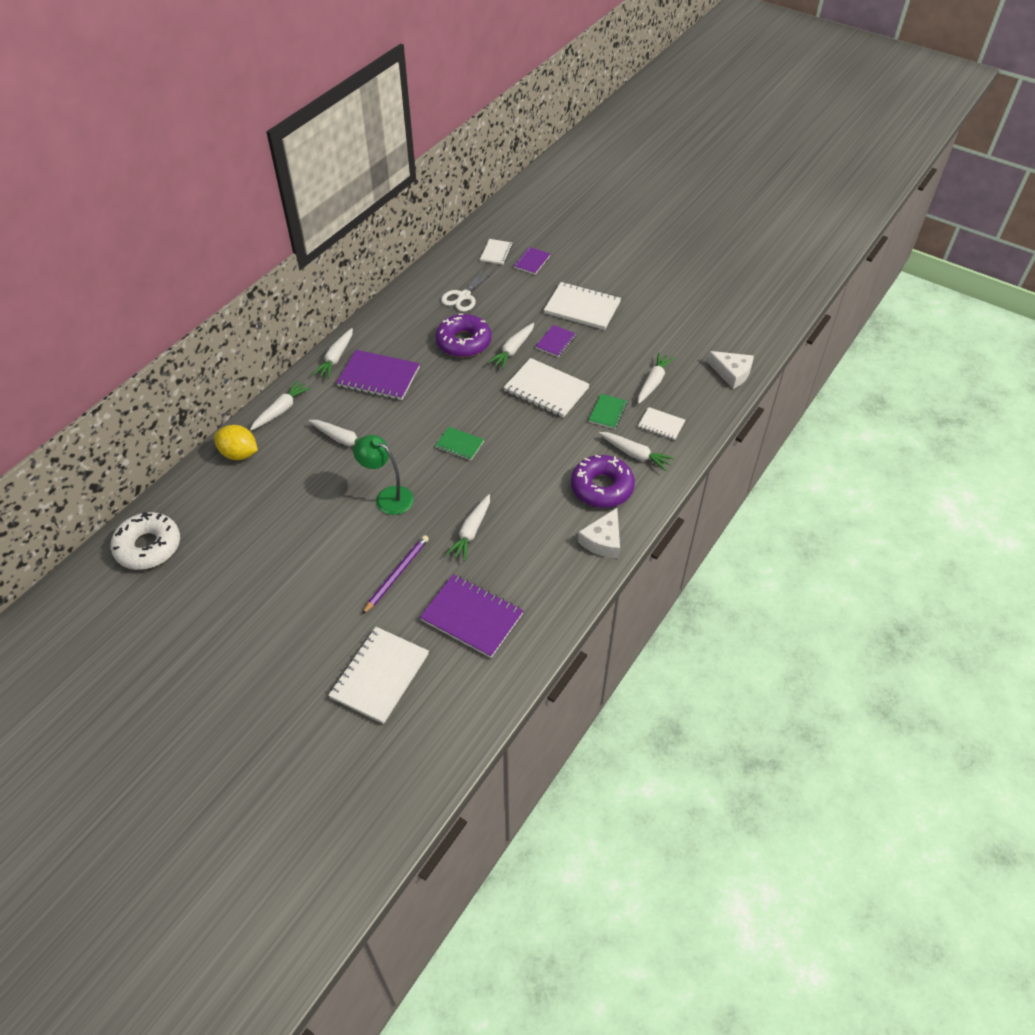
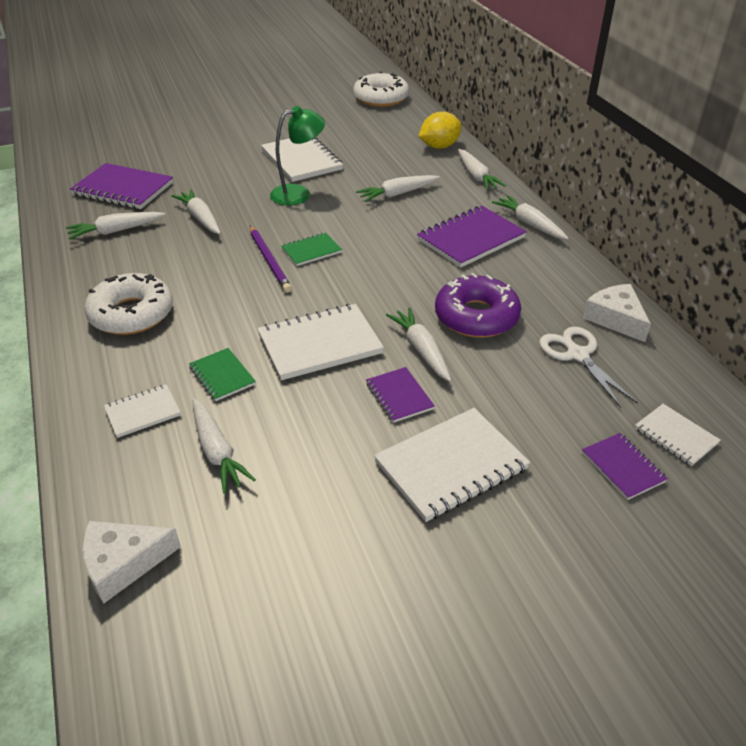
camera: 125 degrees right, 10 degrees down
(380, 676) = (142, 142): white notebook -> white notebook (301, 160)
(396, 575) = (213, 172): purple pencil -> purple pencil (269, 260)
(472, 617) = (123, 189): purple notebook -> purple notebook turned 45 degrees clockwise
(602, 487) = (132, 314): purple donut -> white donut
(603, 540) = (76, 283): white cheese -> white cheese (615, 318)
(635, 454) = (135, 362): white carrot -> white carrot (116, 231)

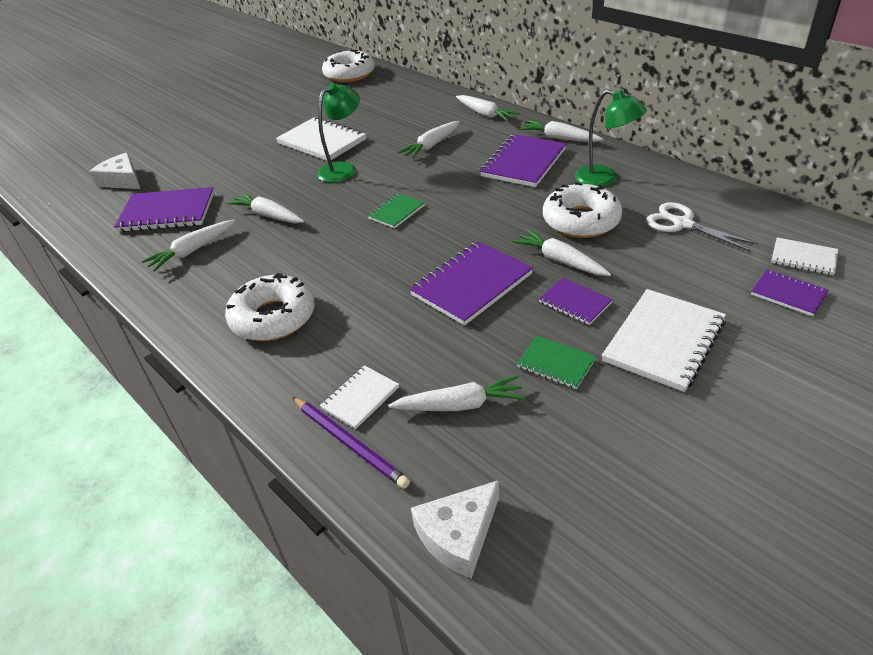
camera: 20 degrees left, 0 degrees up
(217, 451) = (459, 405): white carrot -> white carrot turned 45 degrees counterclockwise
(222, 376) = (407, 340): green notebook -> green notebook (556, 363)
(269, 260) = (365, 231): purple pencil -> purple pencil (349, 443)
(320, 344) = (471, 285): white notebook -> purple notebook
(439, 146) = (434, 99): yellow lemon -> none
(476, 316) = (581, 220): purple donut -> white donut
(538, 281) = (604, 179): none -> green lamp
(615, 318) = (686, 188): white cheese -> white cheese (122, 180)

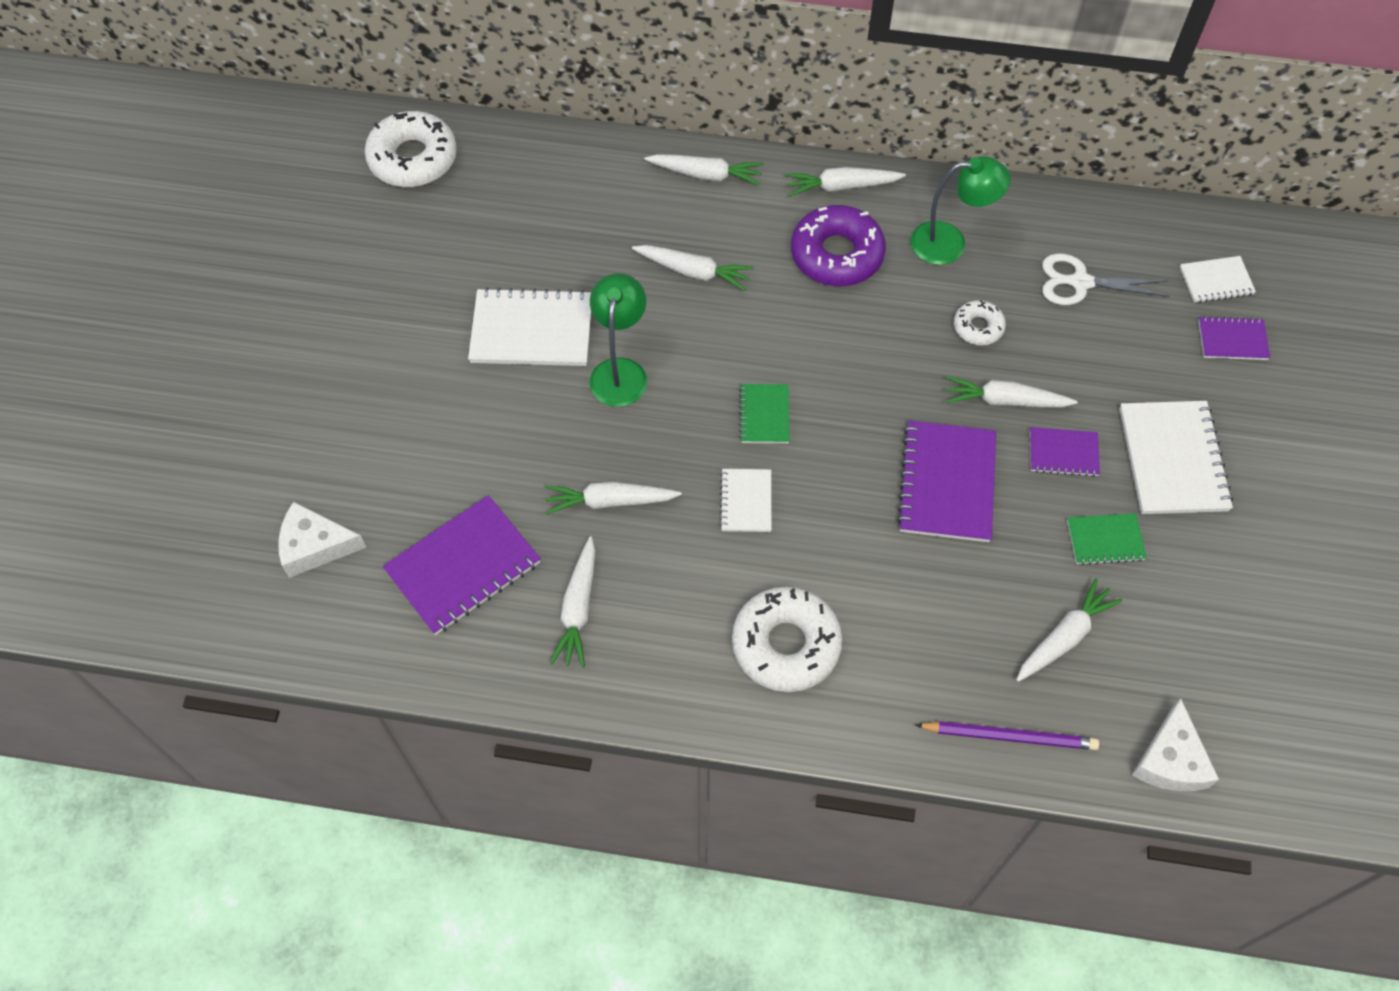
camera: 40 degrees left, 20 degrees up
(360, 398) = (972, 685): white notebook -> white notebook (746, 501)
(431, 145) = (693, 271): white carrot -> white carrot turned 75 degrees counterclockwise
(523, 163) = (836, 254): purple notebook -> purple donut
(581, 220) = (978, 327): white donut -> white donut, size x0.53

